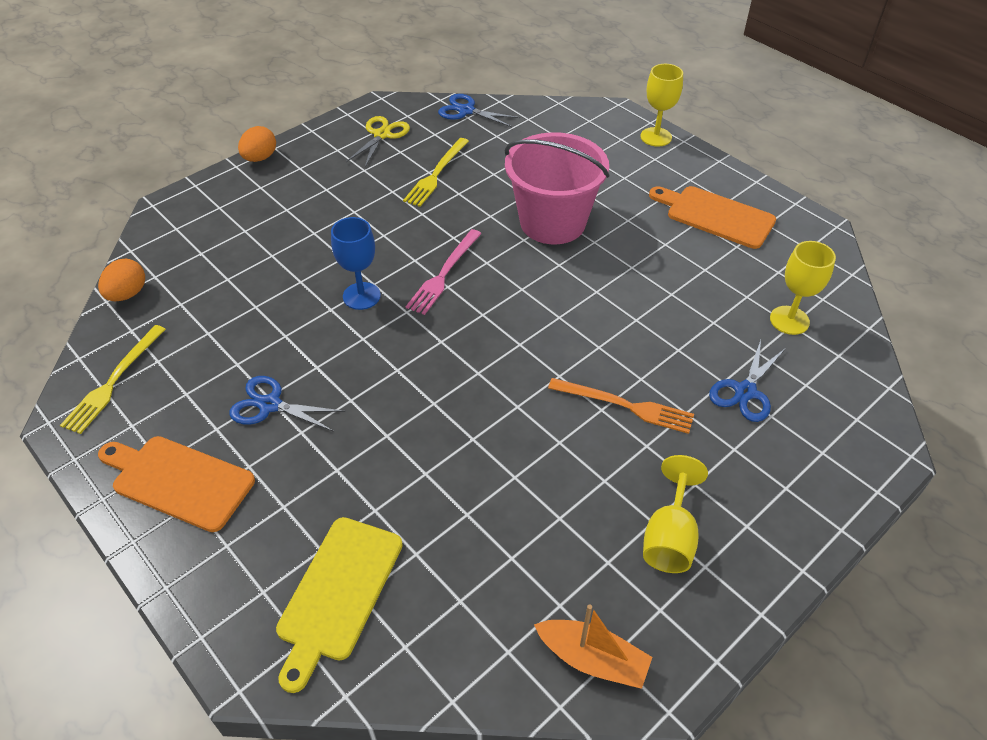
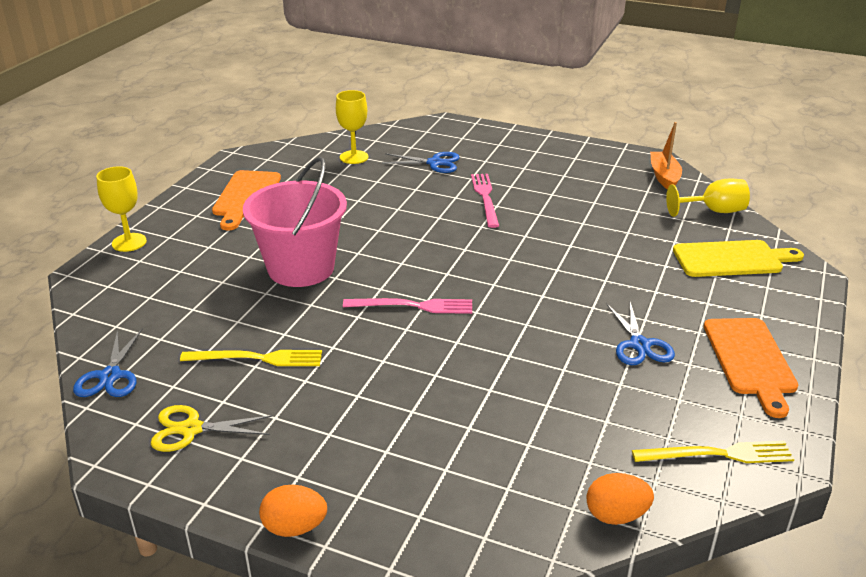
camera: 115 degrees left, 15 degrees down
(361, 296) = (478, 343): blue goblet -> none
(625, 406) = (485, 198): orange fork -> pink fork
(669, 537) = (568, 169): yellow goblet -> yellow goblet (713, 211)

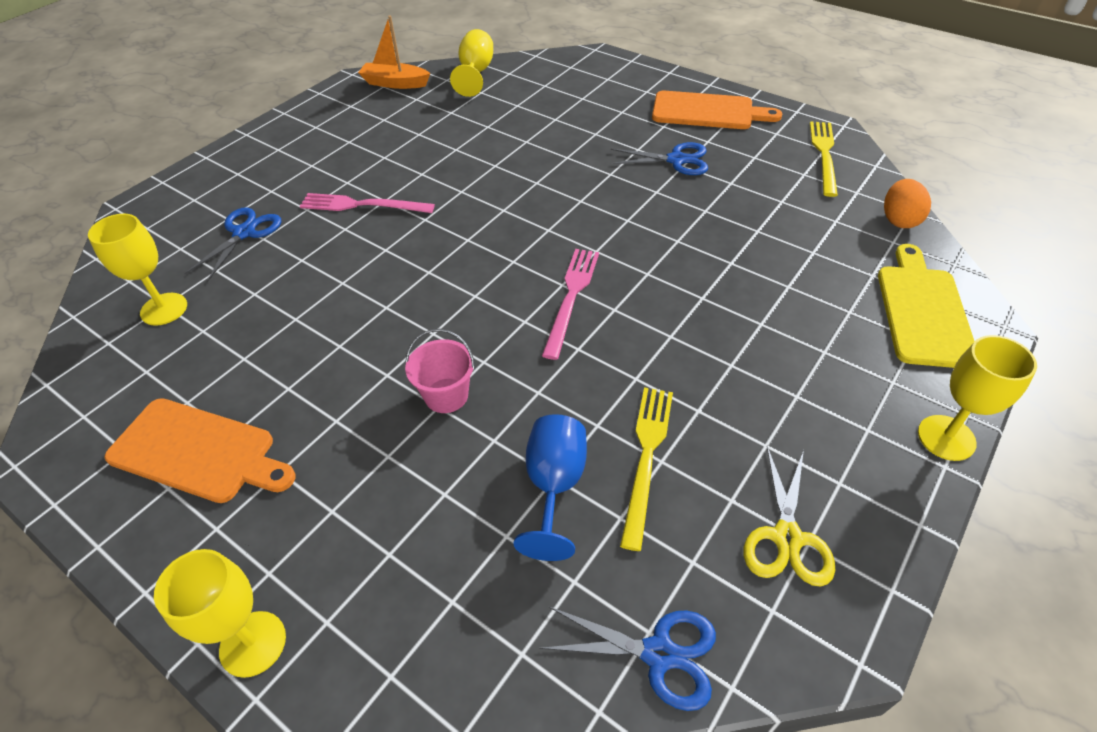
camera: 75 degrees left, 15 degrees up
(230, 322) = (554, 486): none -> blue goblet
(294, 527) = (946, 438): orange egg -> yellow goblet
(301, 268) = (446, 395): pink bucket -> pink bucket, size x0.46
(732, 259) = (560, 84): yellow cutting board -> yellow cutting board (923, 311)

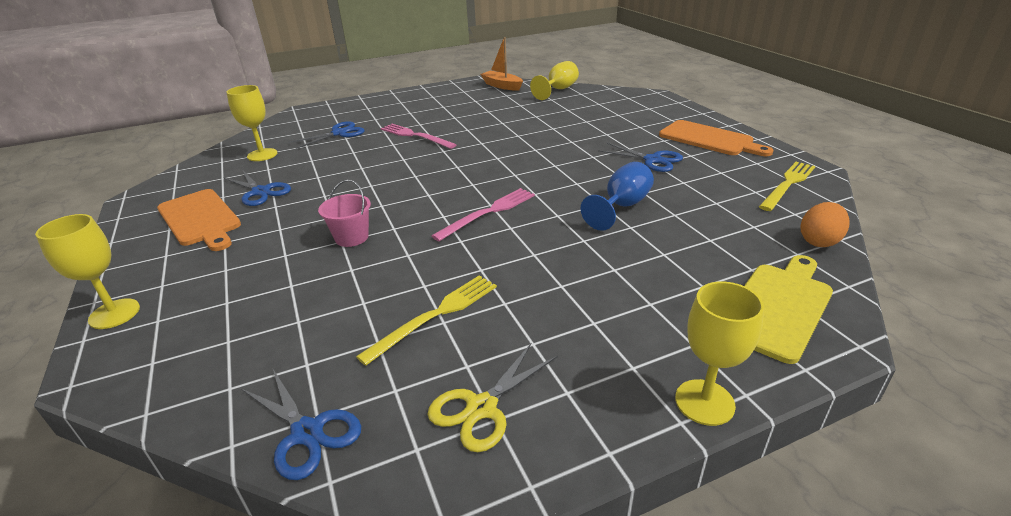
camera: 30 degrees right, 15 degrees down
(239, 373) = (261, 192): none -> blue scissors
(554, 486) = (357, 307): blue goblet -> blue goblet (622, 207)

